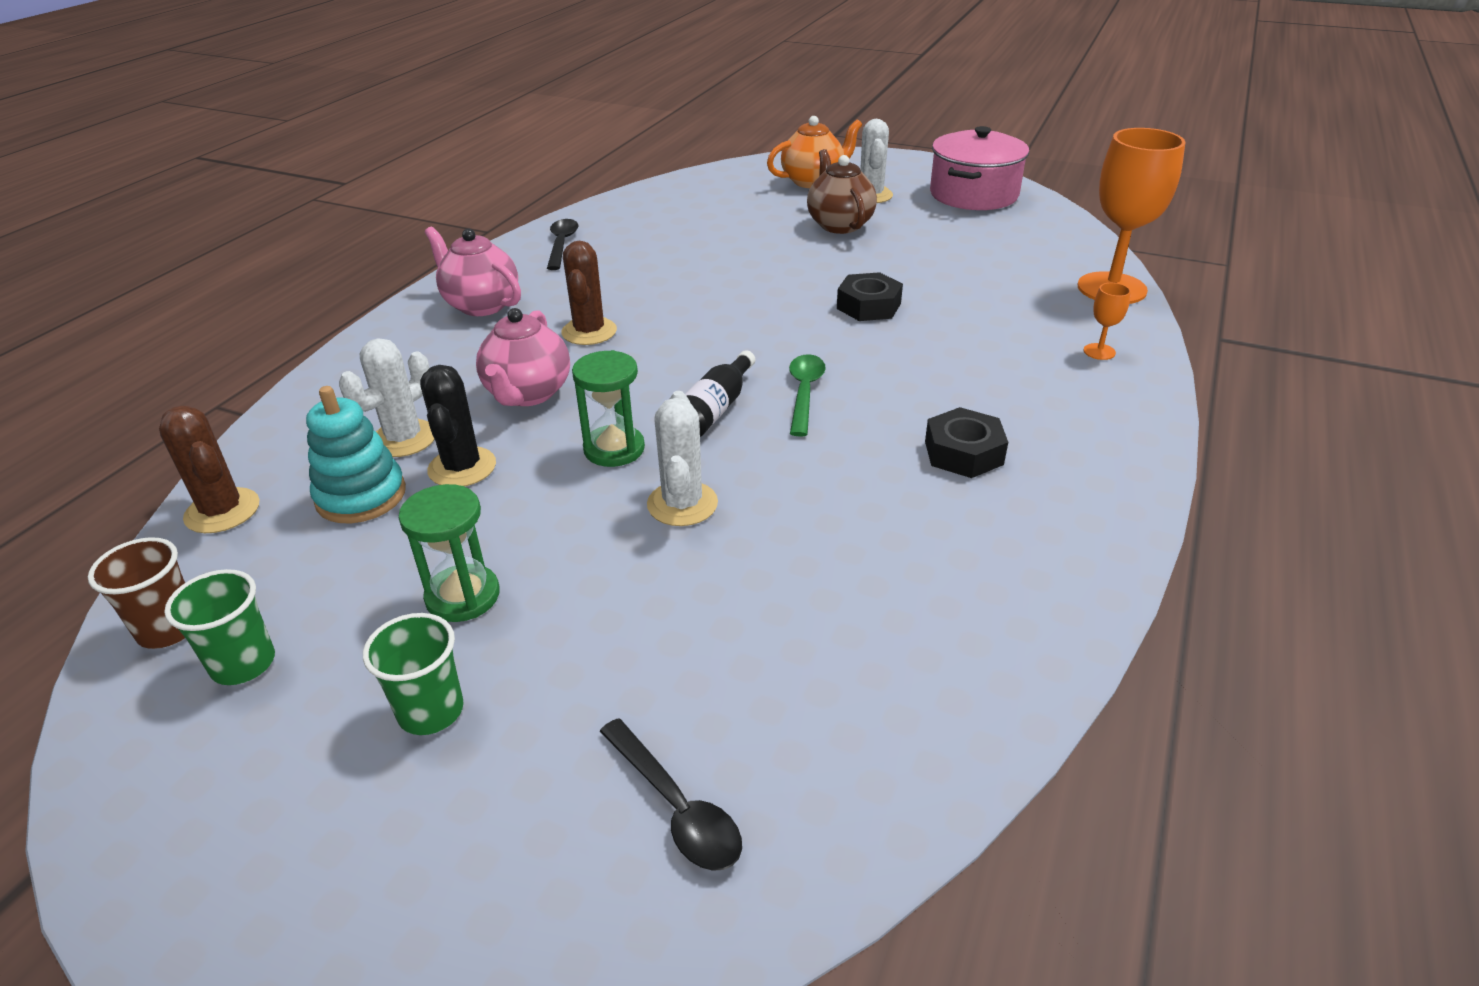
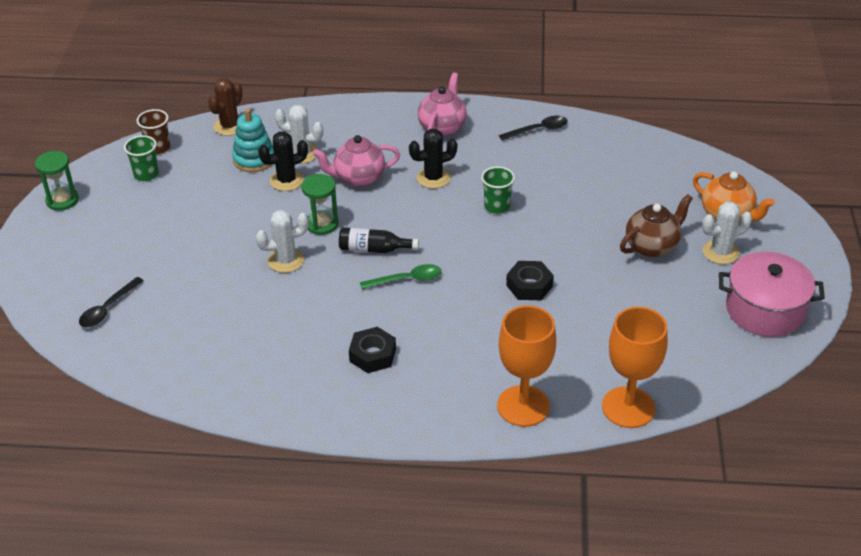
camera: 70 degrees right, 5 degrees up
(431, 711) = (136, 231): green cup -> green cup (497, 206)
(463, 596) = (200, 215): green hourglass -> green hourglass (62, 200)
(589, 332) = (433, 178): brown cactus -> black cactus
(1099, 351) = (523, 406): orange goblet -> orange goblet, size x2.40

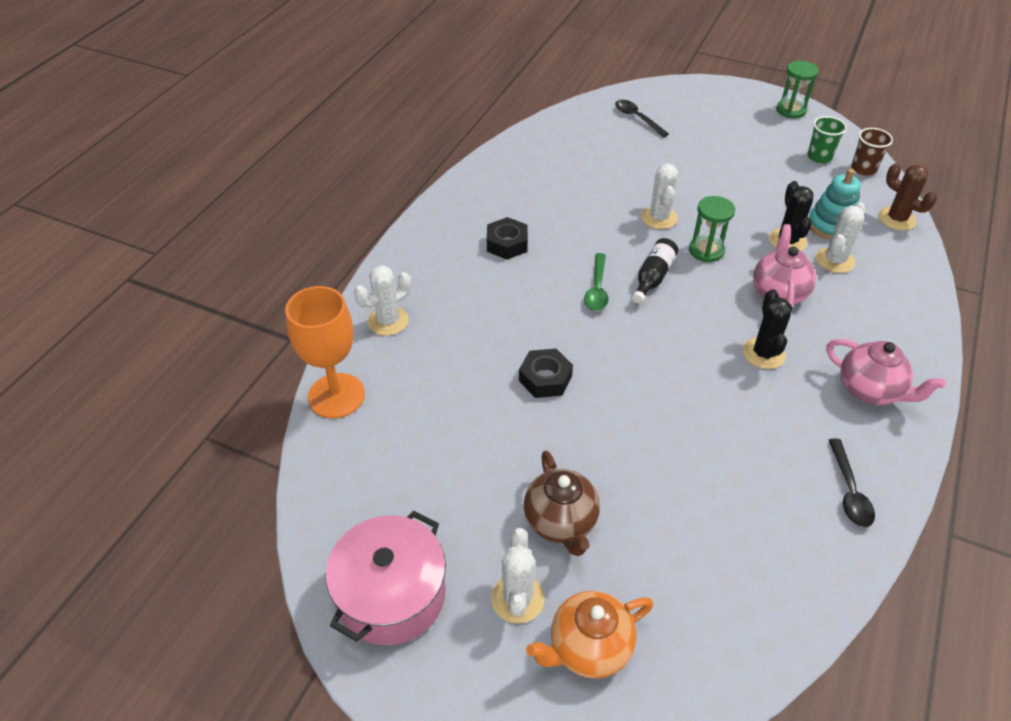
camera: 110 degrees right, 5 degrees up
(497, 206) = (692, 394): green cup -> none
(523, 406) = (388, 321): orange goblet -> white cactus

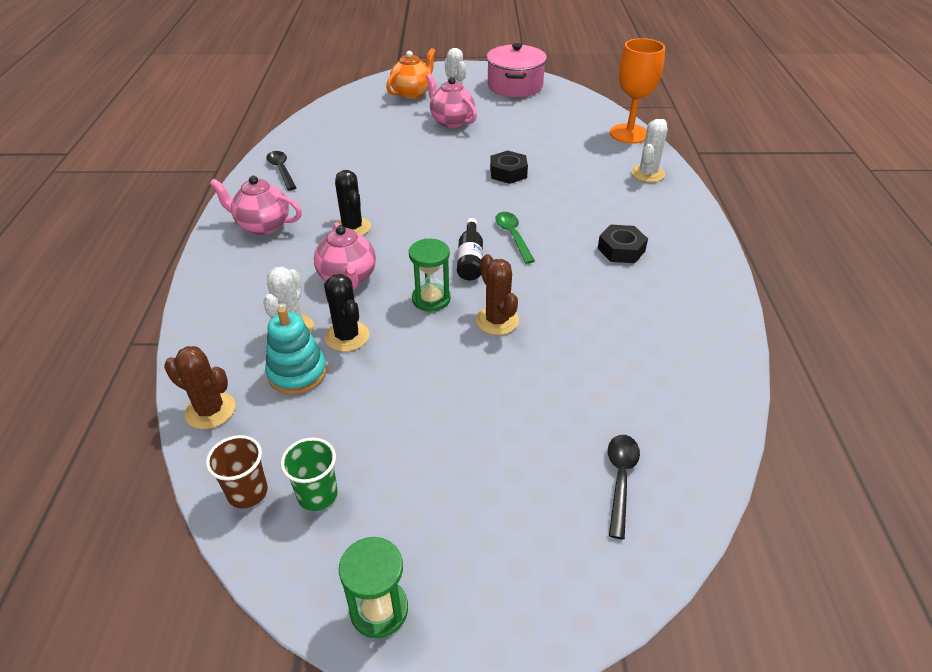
camera: 155 degrees right, 5 degrees down
(561, 522) = (451, 121): brown teapot -> pink teapot
(637, 118) = (620, 479): black spoon -> black spoon turned 105 degrees counterclockwise
(659, 218) = (497, 321): white cactus -> brown cactus

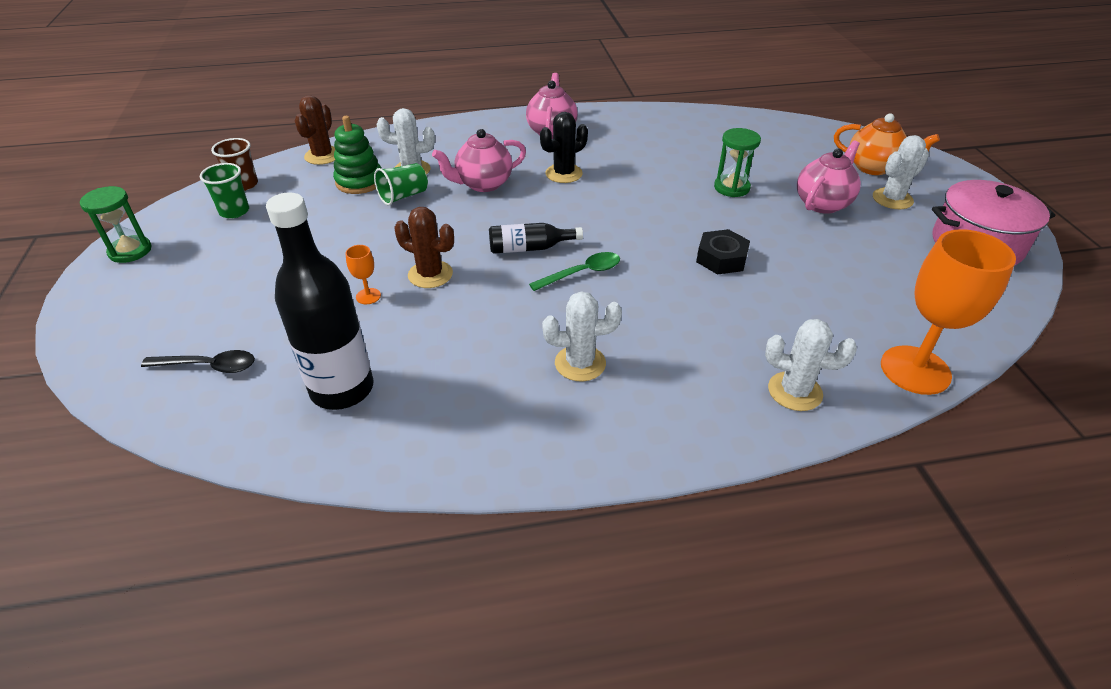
camera: 80 degrees right, 0 degrees up
(281, 170) = (647, 122): black spoon -> none
(297, 373) = (359, 182): turquoise stacking toy -> green stacking toy
(347, 336) = (403, 196): black cactus -> green cup
(431, 299) = (459, 232): green hourglass -> green hourglass (731, 188)
(497, 321) = (430, 274): brown cactus -> brown cactus turned 60 degrees clockwise
(523, 363) = (368, 296): none -> orange goblet
(621, 250) = (580, 363): black nut -> white cactus
(651, 377) = (342, 389): none -> black bottle

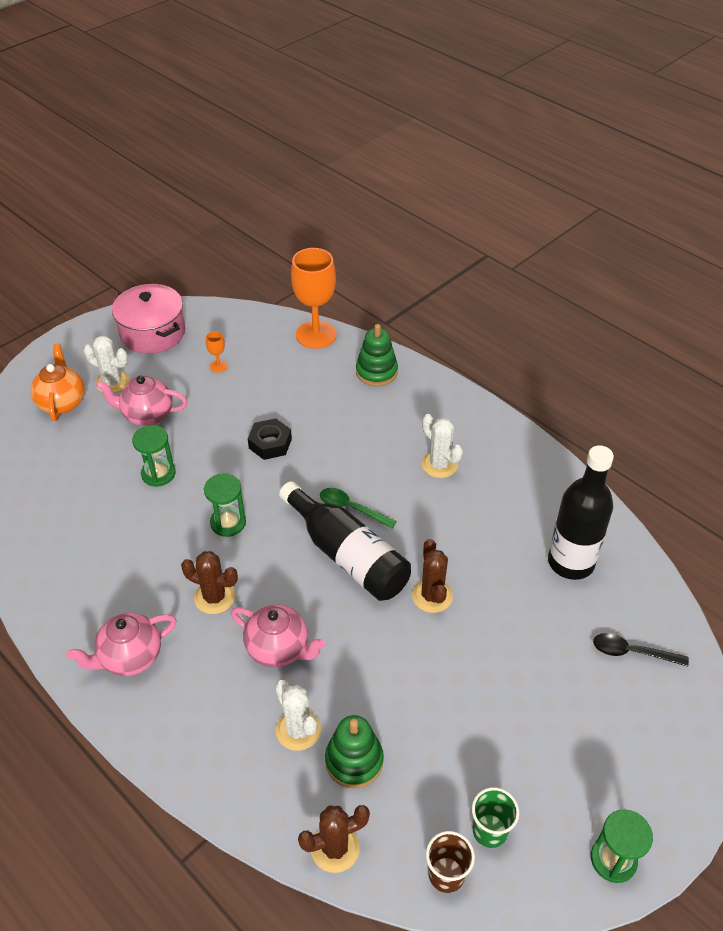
camera: 125 degrees left, 5 degrees up
(209, 366) = (632, 652): black spoon -> black spoon turned 45 degrees counterclockwise
(368, 296) = (488, 616): orange goblet -> orange goblet (218, 366)
(403, 196) = (348, 699): green cup -> none
(529, 248) = (347, 555): black bottle -> black bottle, size x1.90
(564, 174) = (214, 597): black cactus -> brown cactus
(636, 202) = (228, 523): none -> green hourglass
(795, 391) = (376, 372): white cactus -> green stacking toy

